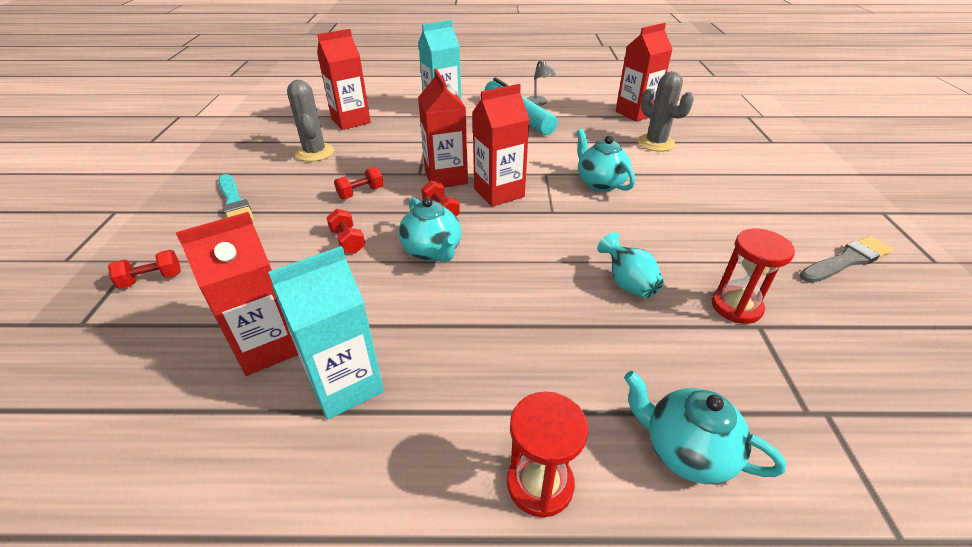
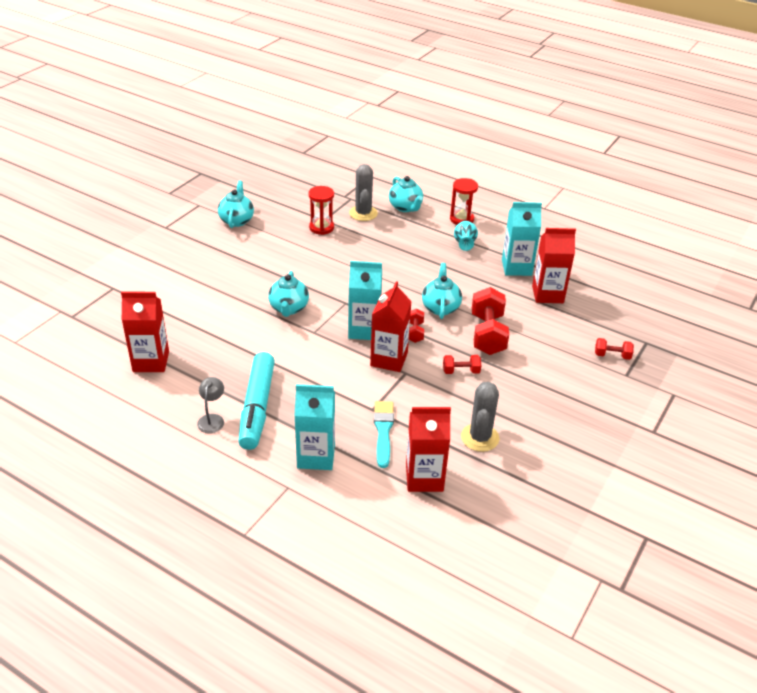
camera: 150 degrees left, 0 degrees up
(234, 202) = (559, 402): turquoise brush -> turquoise brush (383, 431)
(348, 241) = (487, 334): red dumbbell -> red dumbbell, size x1.99
(499, 193) = (364, 330): red carton -> turquoise carton
(627, 283) = (355, 253): turquoise vase -> turquoise vase (464, 244)
(655, 143) = (195, 323): grey cactus -> grey cactus (363, 213)
(846, 260) = (237, 220): grey brush -> turquoise teapot

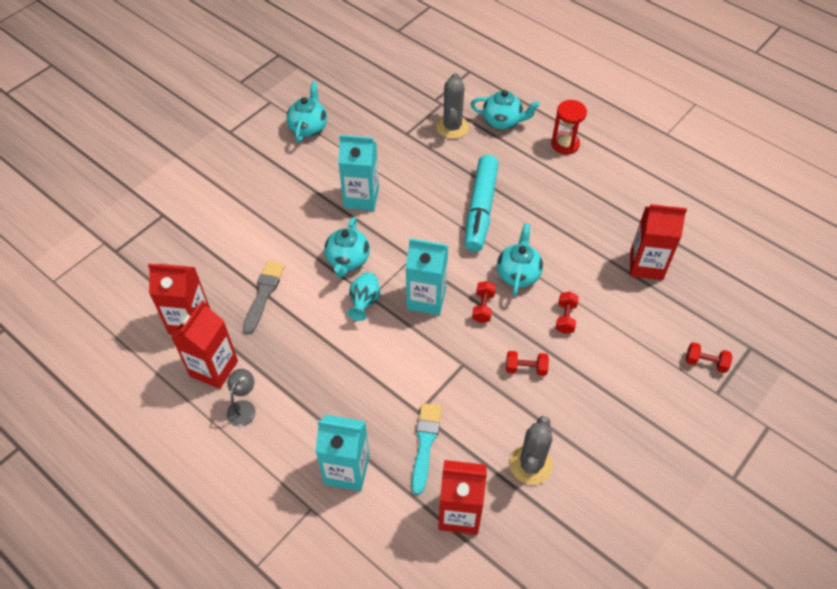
camera: 10 degrees right, 15 degrees up
(216, 337) = (263, 294): none -> grey brush
(257, 407) = (294, 396): turquoise marker -> turquoise marker (480, 209)
(321, 228) = (401, 145): red hourglass -> none
(389, 359) = (447, 343): red carton -> red carton (214, 368)
(405, 207) = (502, 121): turquoise teapot -> turquoise teapot turned 60 degrees counterclockwise
(464, 244) = (562, 182): turquoise vase -> turquoise vase (364, 302)
(487, 334) = (565, 318): red dumbbell -> red dumbbell, size x0.50
(516, 267) = (617, 222): turquoise carton -> turquoise carton (361, 198)

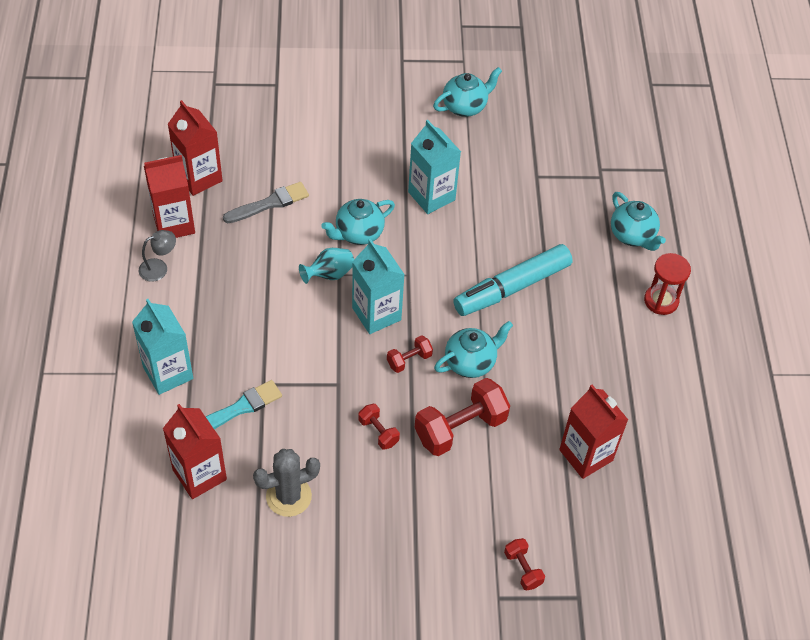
camera: 45 degrees right, 0 degrees up
(452, 127) = (582, 203): grey cactus -> none
(565, 318) = (460, 428): red dumbbell -> red dumbbell, size x1.99

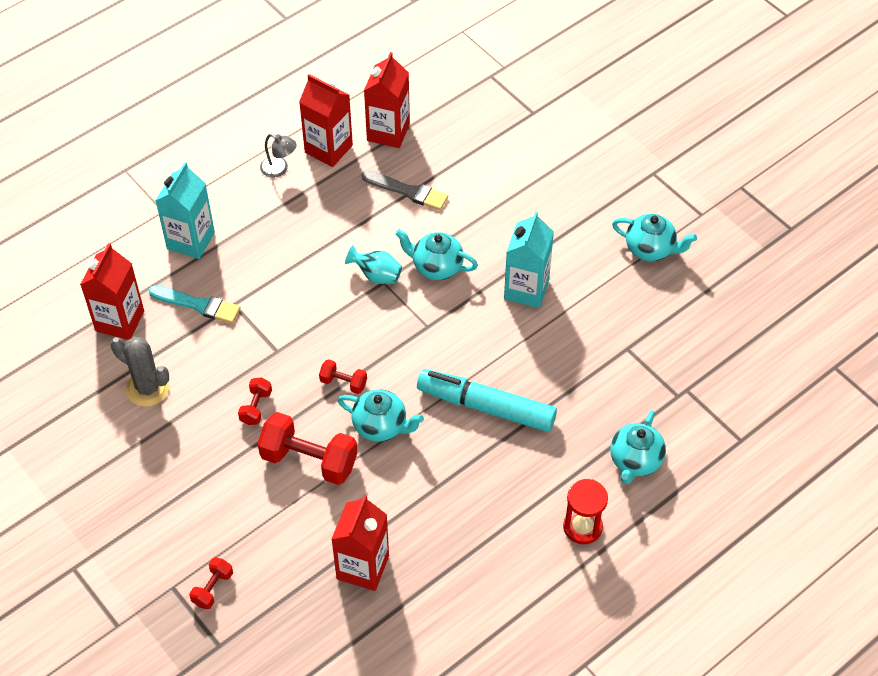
camera: 55 degrees right, 0 degrees up
(376, 314) = (368, 331): turquoise carton -> none

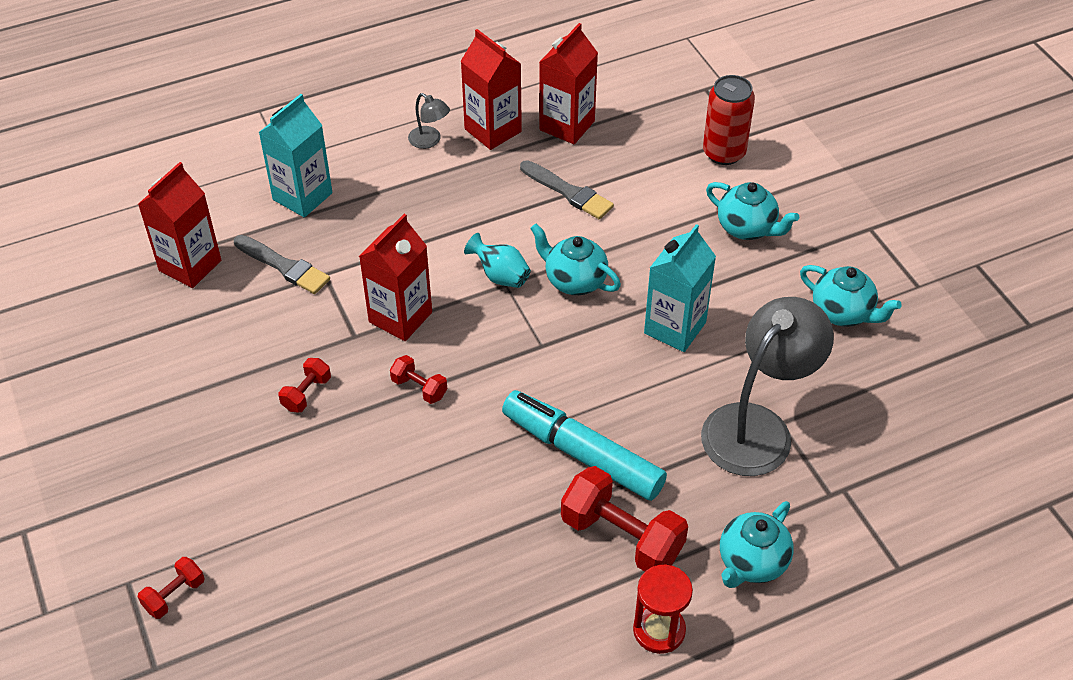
camera: 15 degrees right, 5 degrees down
(148, 388) = (191, 345): grey cactus -> none
(198, 305) = (284, 266): turquoise brush -> grey brush
(309, 460) = (346, 469): red dumbbell -> red dumbbell (622, 537)
(363, 567) = (364, 614): red carton -> red carton (400, 317)
(381, 426) = (446, 448): turquoise teapot -> turquoise teapot (747, 228)
(522, 131) = (724, 153): none -> red can
(611, 355) = (757, 427): none -> grey lamp

